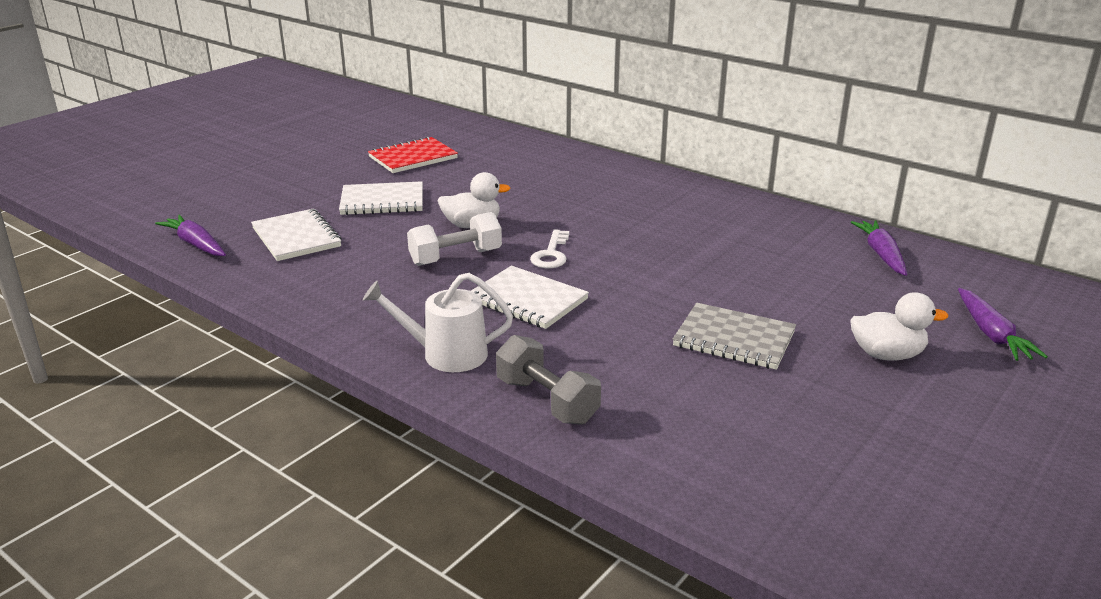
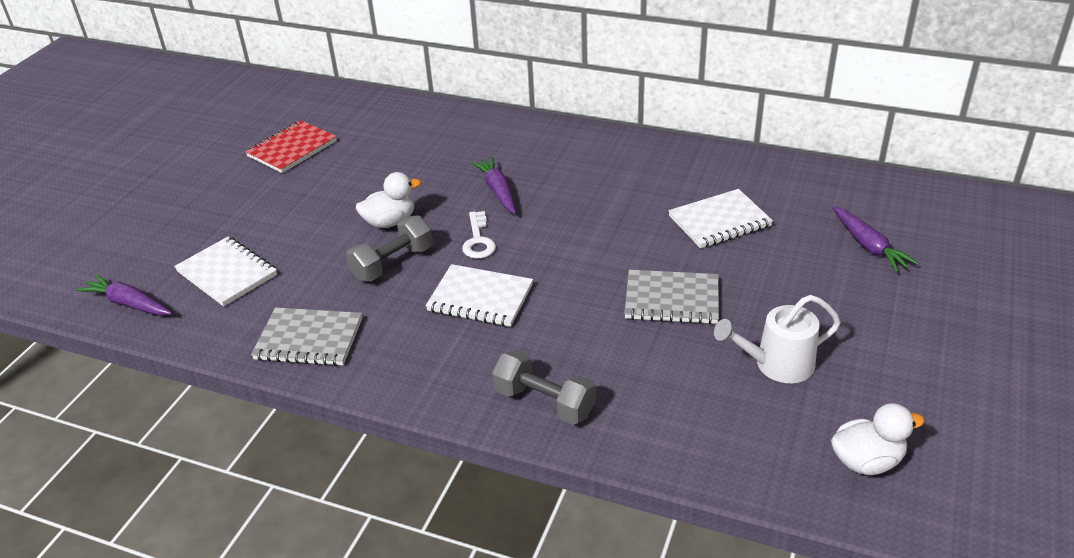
camera: 15 degrees left, 10 degrees up
(339, 301) = (309, 339): none -> grey notebook
(382, 201) = (289, 210): white notebook -> white notebook (719, 221)
(446, 354) = (436, 375): white watering can -> white watering can (777, 364)
(456, 257) = (393, 263): white dumbbell -> grey dumbbell
(881, 254) = (757, 179): purple carrot -> purple carrot (498, 191)
(887, 355) = (797, 287): white duck -> white duck (866, 461)

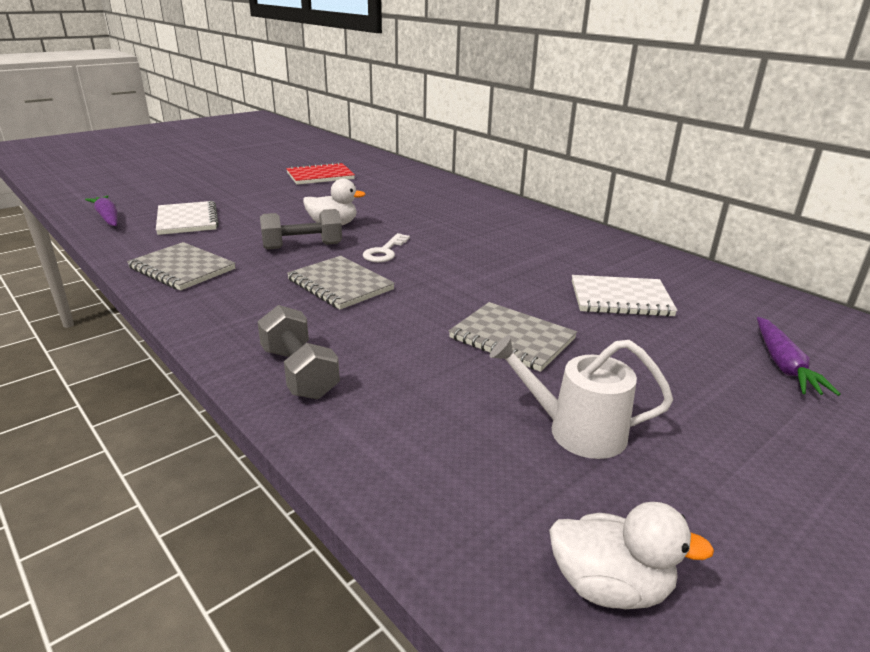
camera: 25 degrees right, 10 degrees down
(480, 298) = (340, 285): white notebook -> grey notebook
(498, 191) = (437, 229): purple carrot -> none

